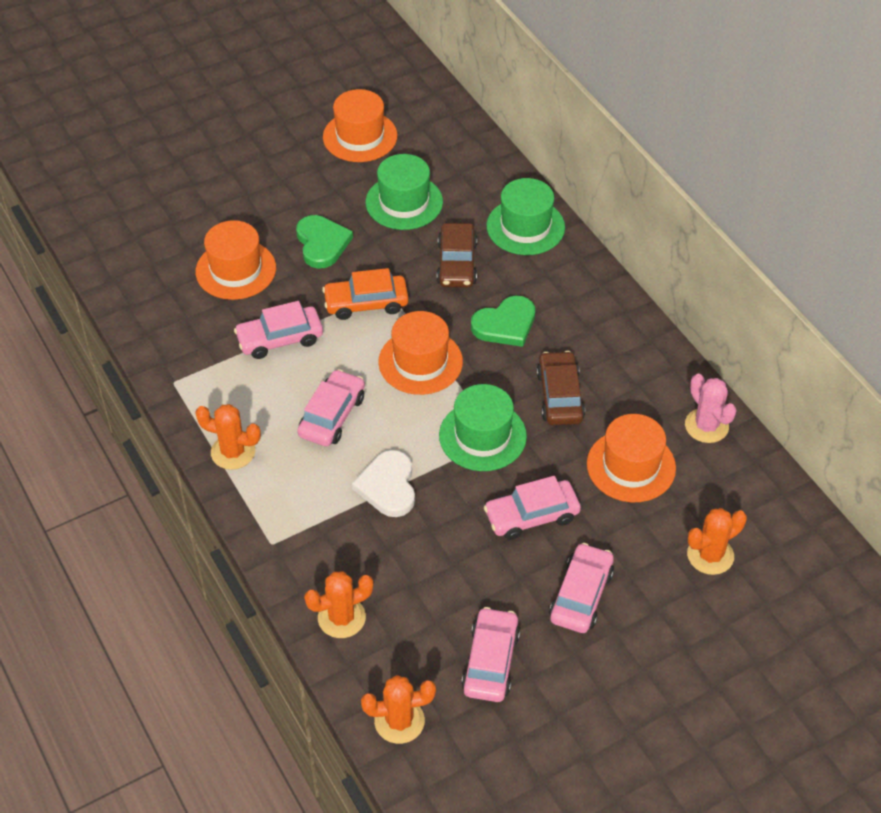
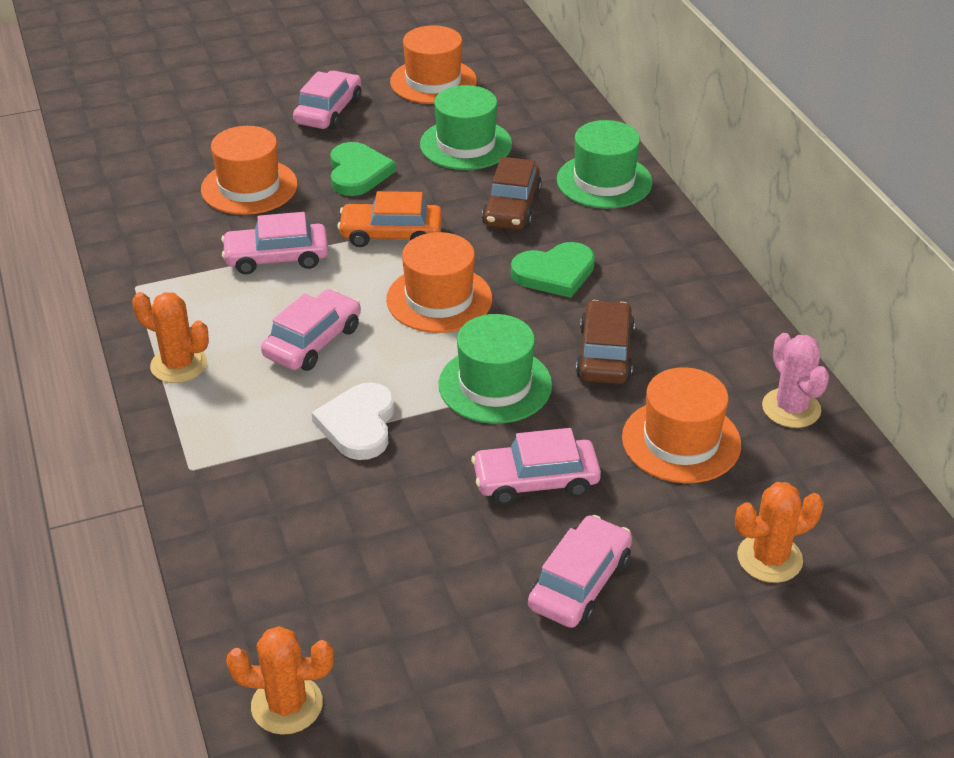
camera: 10 degrees right, 10 degrees down
(341, 618) = (250, 566): orange cactus -> none
(490, 662) = (434, 648): pink car -> pink car (329, 111)

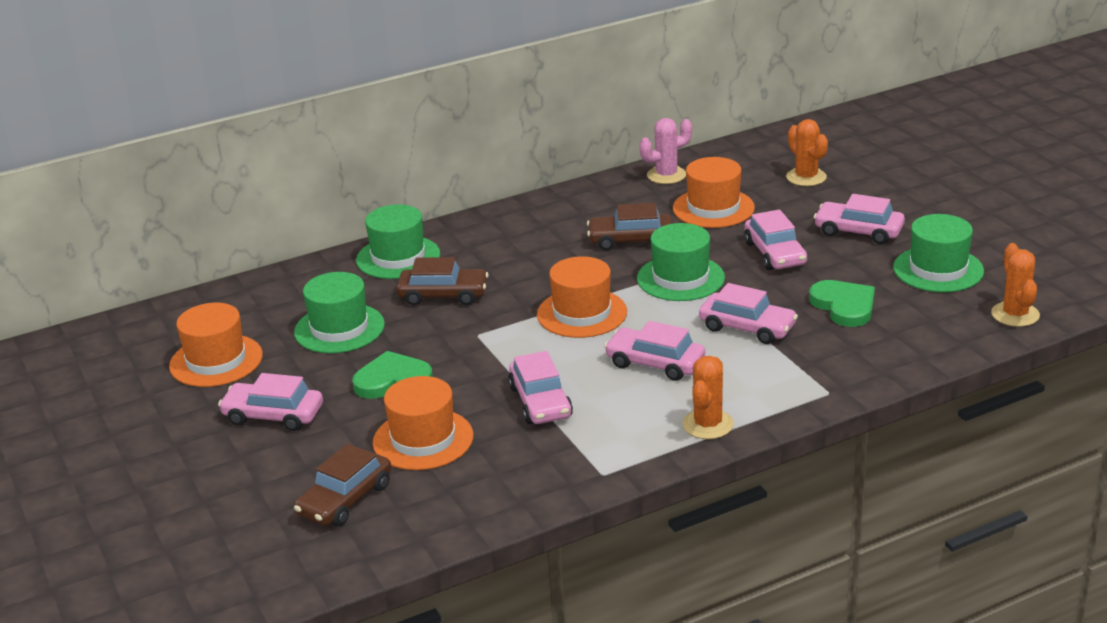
camera: 95 degrees left, 10 degrees down
(183, 146) = (345, 499): none -> brown car
(358, 424) = (747, 327): white heart -> pink car
(391, 234) = (493, 348): orange car -> none
(441, 649) = (938, 269): none -> green hat
(555, 273) = (535, 267): green heart -> green heart (844, 306)

